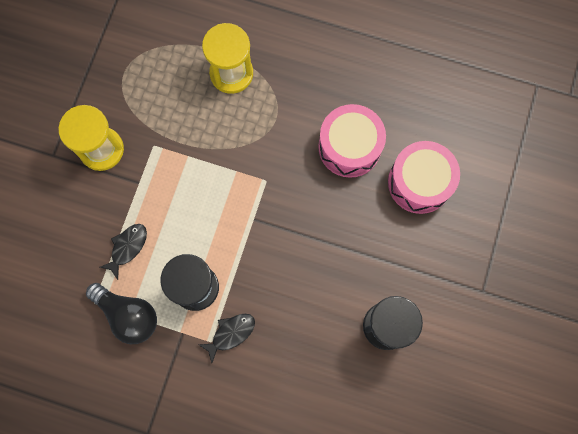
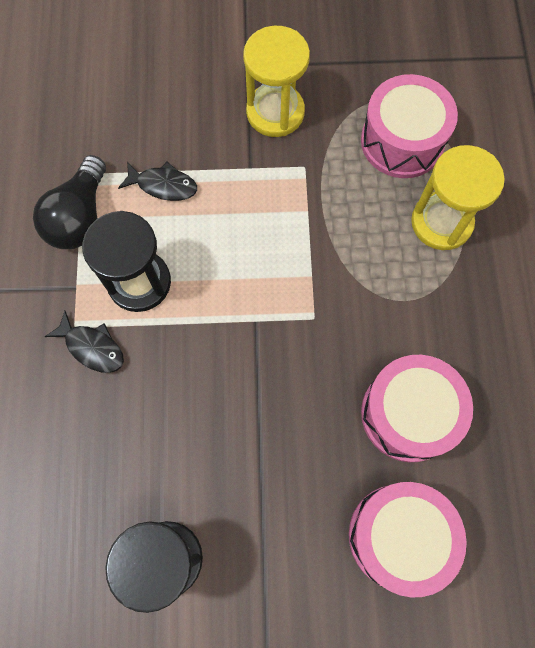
camera: 70 degrees right, 5 degrees down
(161, 73) = (402, 141): none -> pink drum

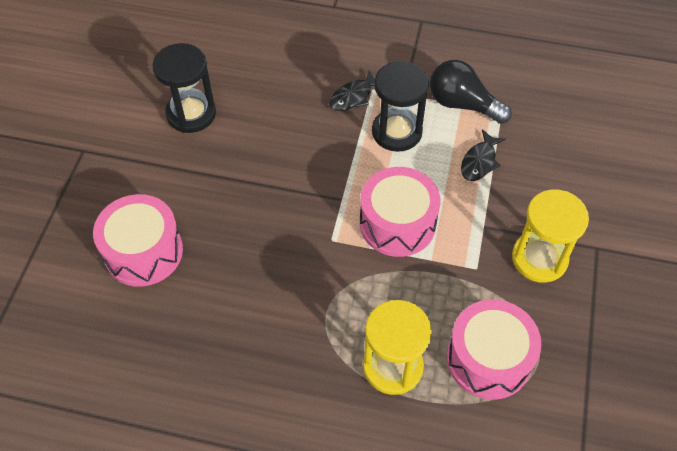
camera: 105 degrees right, 15 degrees down
(408, 414) = (229, 285): pink drum -> pink drum (397, 223)

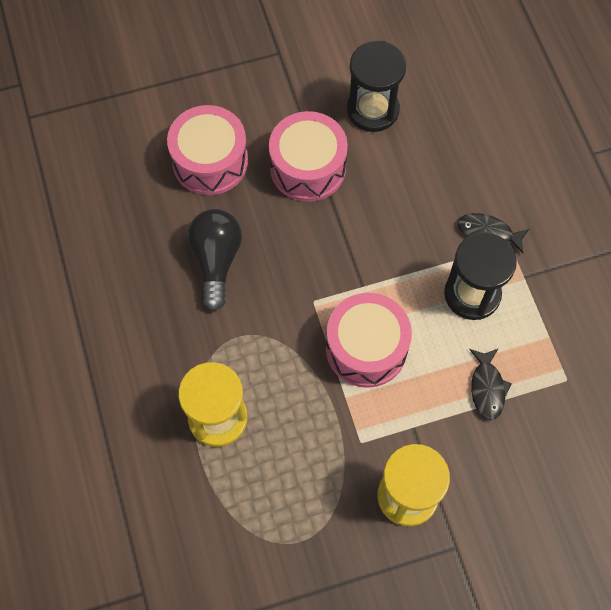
camera: 60 degrees right, 10 degrees up
(462, 104) = (550, 338): black light bulb -> black light bulb (216, 261)
(479, 162) = (487, 388): black fish -> black fish turned 90 degrees counterclockwise
(488, 359) = (271, 496): pink drum -> pink drum (308, 167)

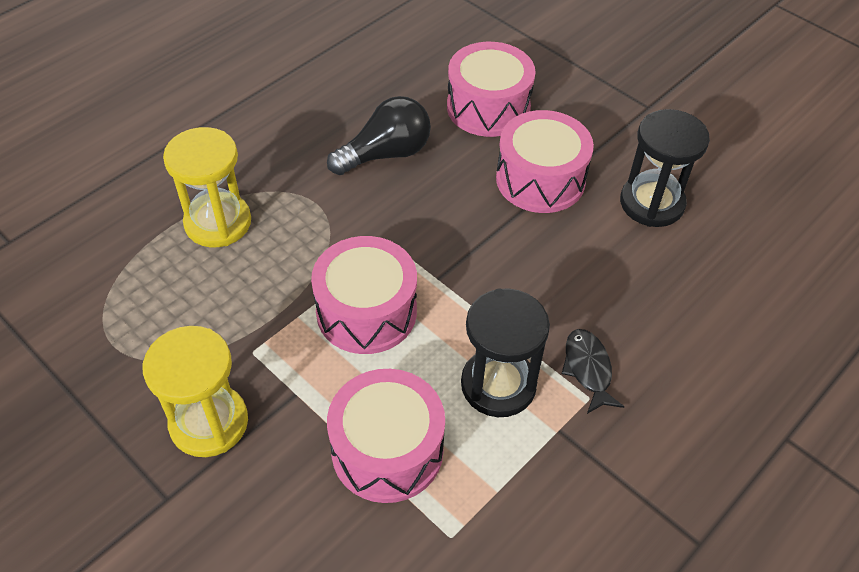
camera: 60 degrees right, 15 degrees down
(487, 388) = (387, 450): black fish -> pink drum

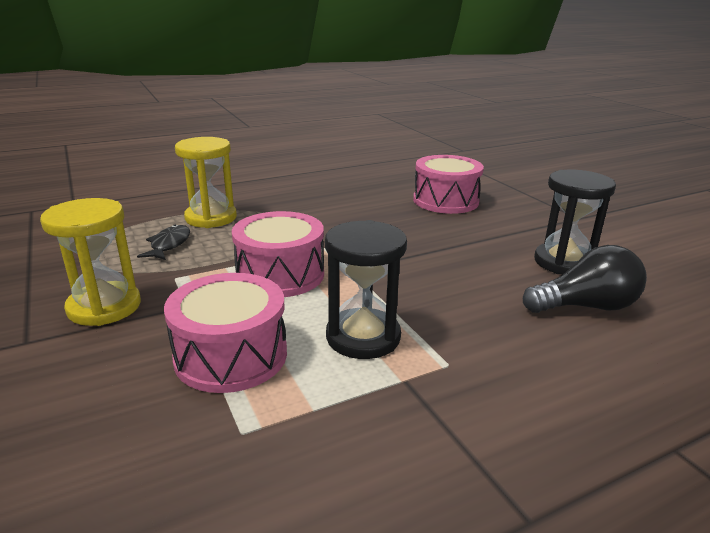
camera: 20 degrees right, 25 degrees down
(386, 154) = (354, 208): black light bulb -> black light bulb (585, 306)
(540, 179) = (469, 236): pink drum -> none
(588, 369) = (457, 345): black fish -> black fish (169, 244)

